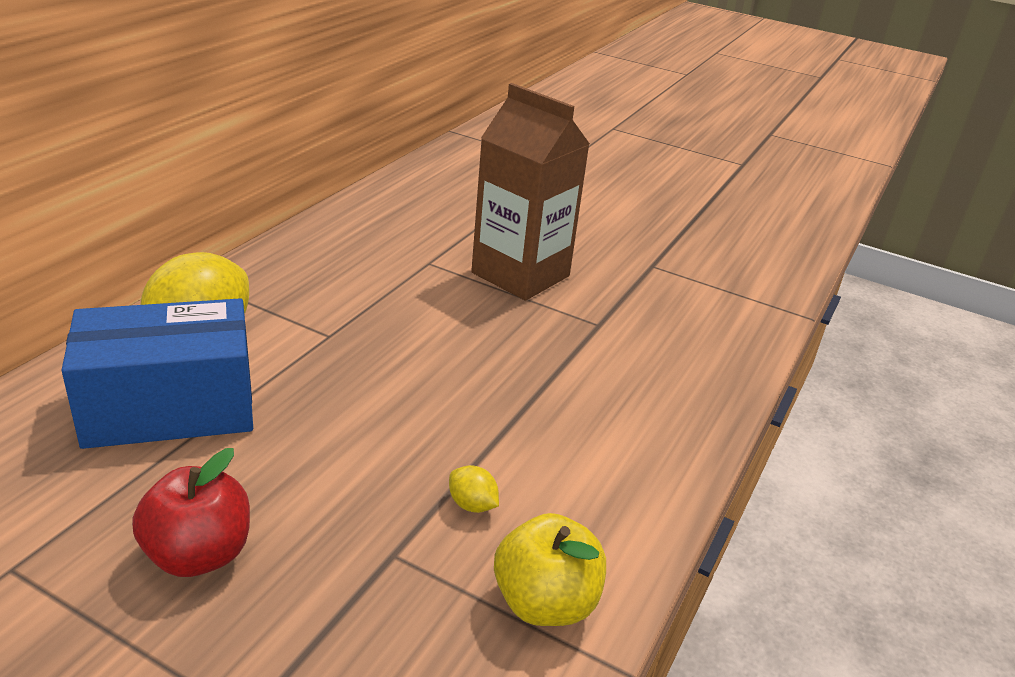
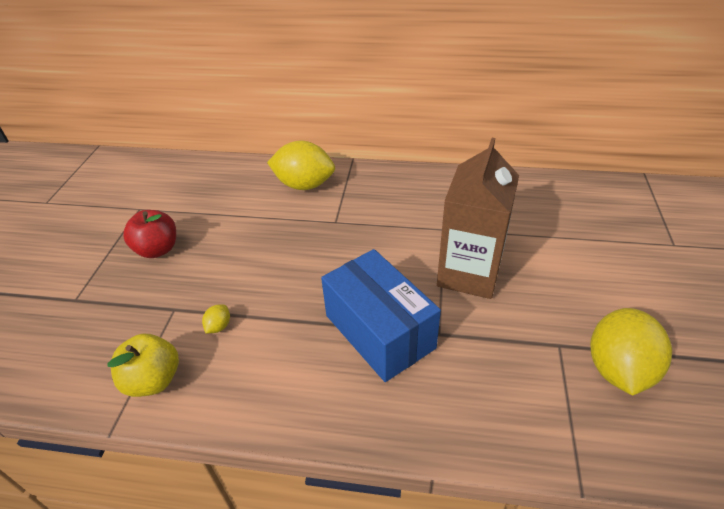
camera: 75 degrees right, 10 degrees up
(170, 408) = (247, 200): blue box -> blue box (379, 331)
(694, 250) = (618, 369): none -> yellow lemon

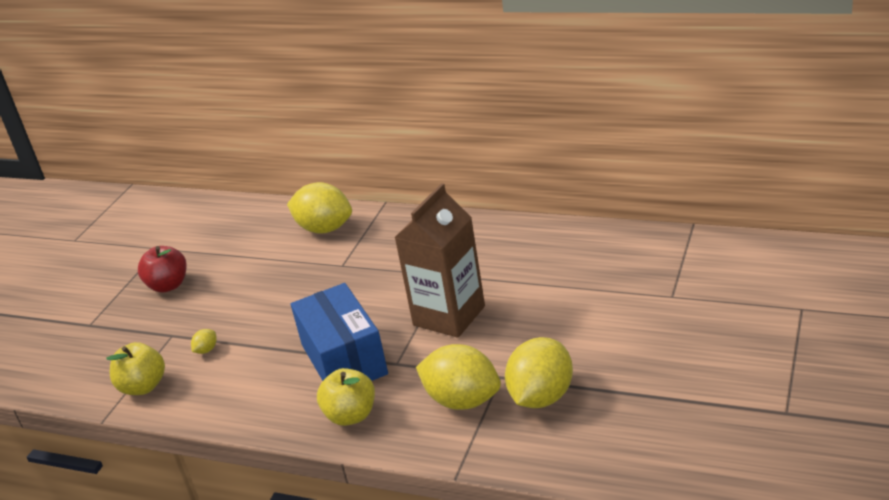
camera: 15 degrees right, 10 degrees down
(417, 407) = (351, 415): none -> yellow apple
(535, 379) = (462, 400): none -> yellow lemon

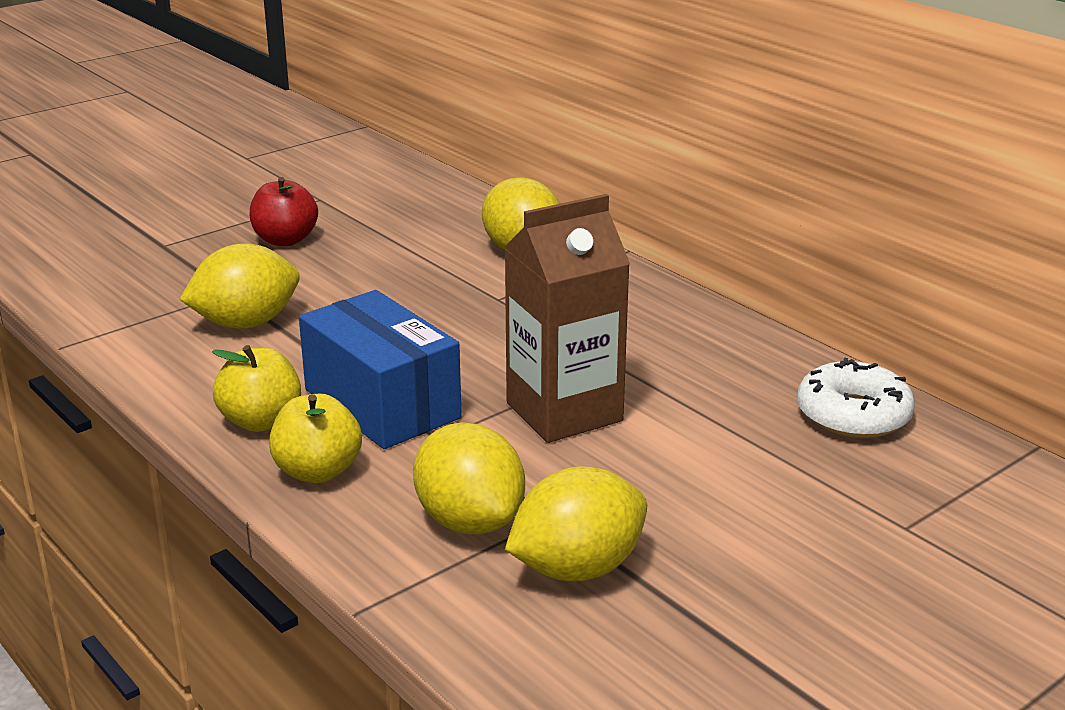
camera: 25 degrees right, 5 degrees down
(143, 386) = (139, 331): yellow apple -> yellow apple (261, 421)
(206, 350) = (246, 323): yellow lemon -> yellow lemon, size x2.47
(344, 359) = (382, 404): blue box -> blue box turned 45 degrees counterclockwise
(595, 247) = (853, 415): none -> white donut

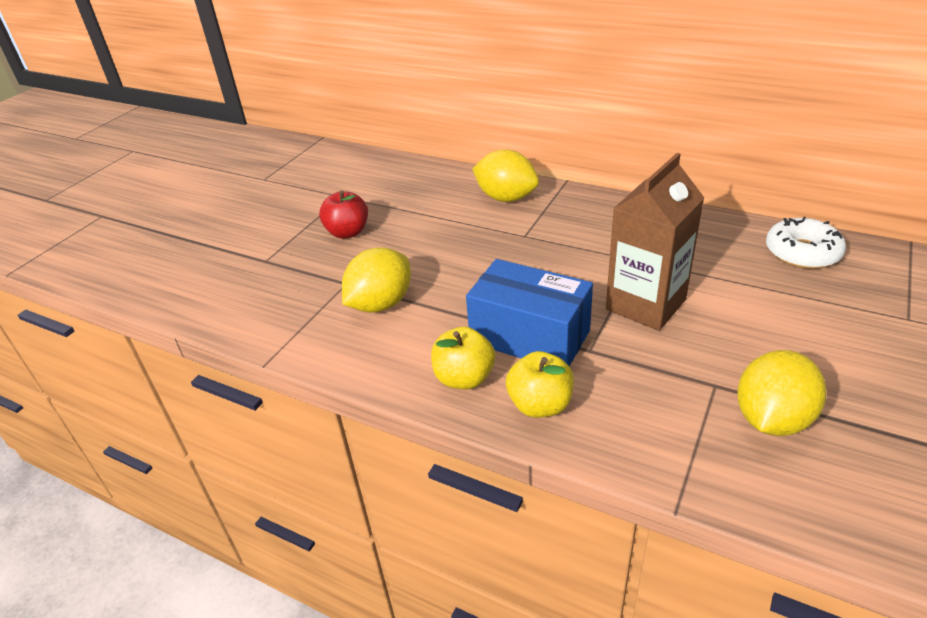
camera: 20 degrees left, 10 degrees up
(470, 521) = (673, 408): yellow lemon -> none

